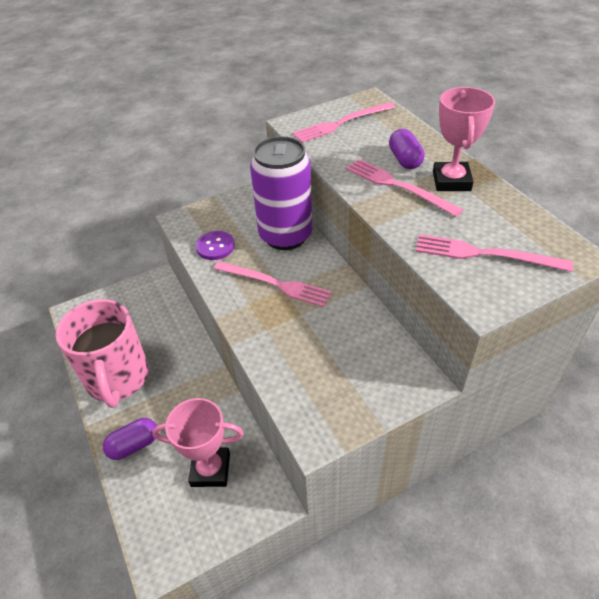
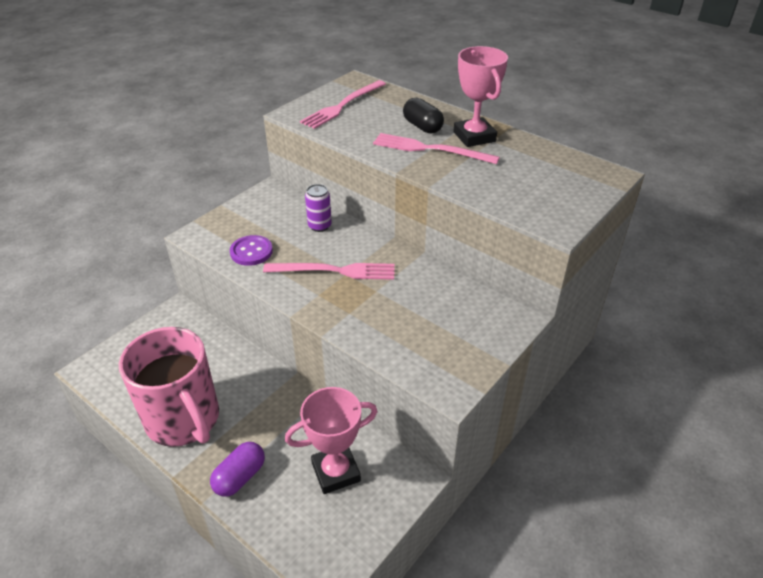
camera: 25 degrees left, 5 degrees down
(285, 236) = (319, 226): purple can -> purple can, size x0.42
(405, 160) = (422, 127): purple capsule -> black capsule
(485, 254) = (537, 188): pink fork -> none

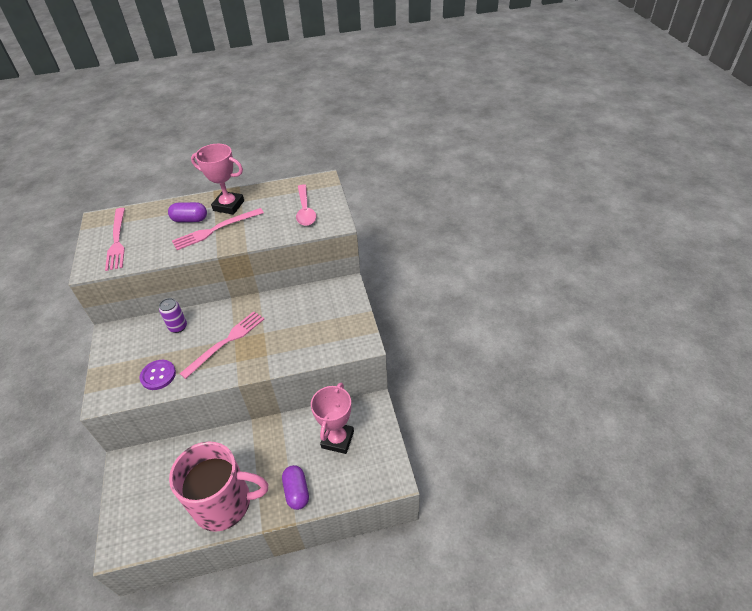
camera: 50 degrees left, 5 degrees up
(422, 127) = (190, 220): black capsule -> purple capsule
(544, 190) = (305, 210): none -> pink spoon

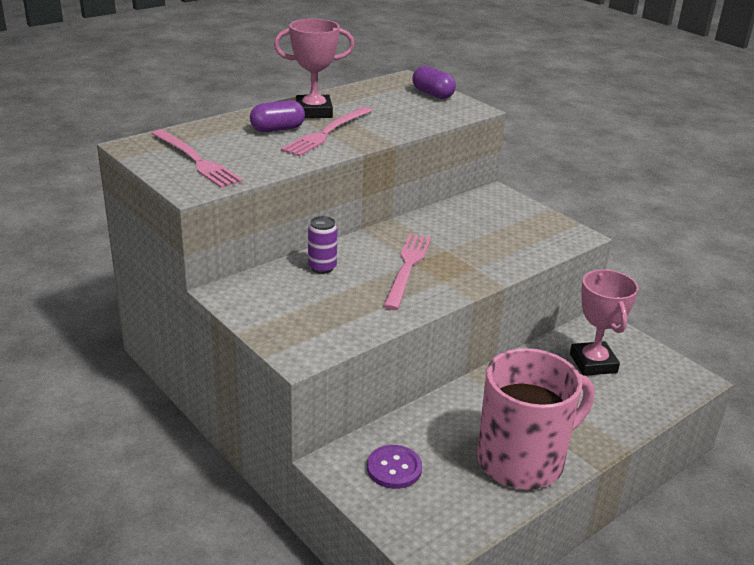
camera: 30 degrees left, 15 degrees down
(158, 375) = (353, 316): purple button -> purple button (394, 468)
(297, 492) = (599, 422): purple capsule -> purple capsule (432, 94)
(305, 210) = (421, 104): pink spoon -> none

